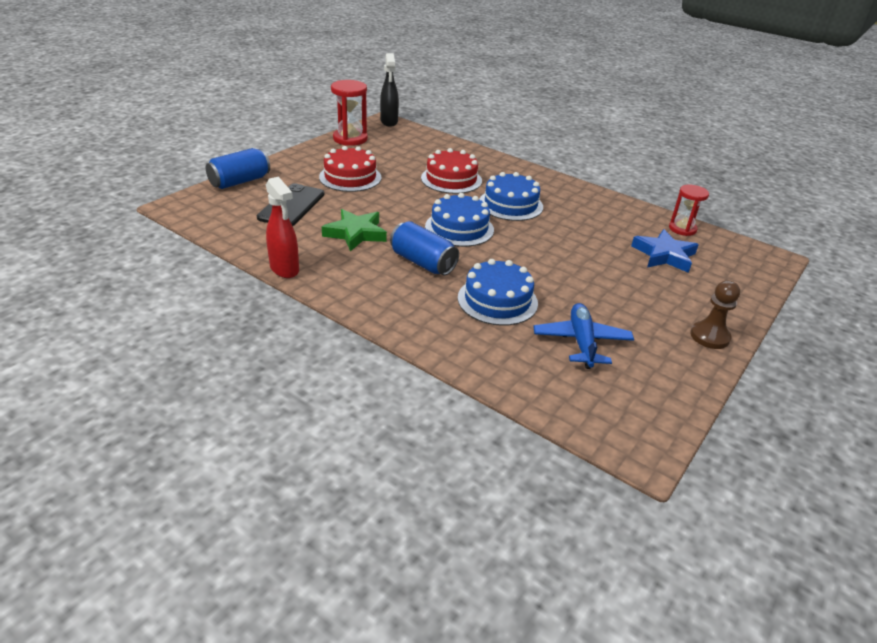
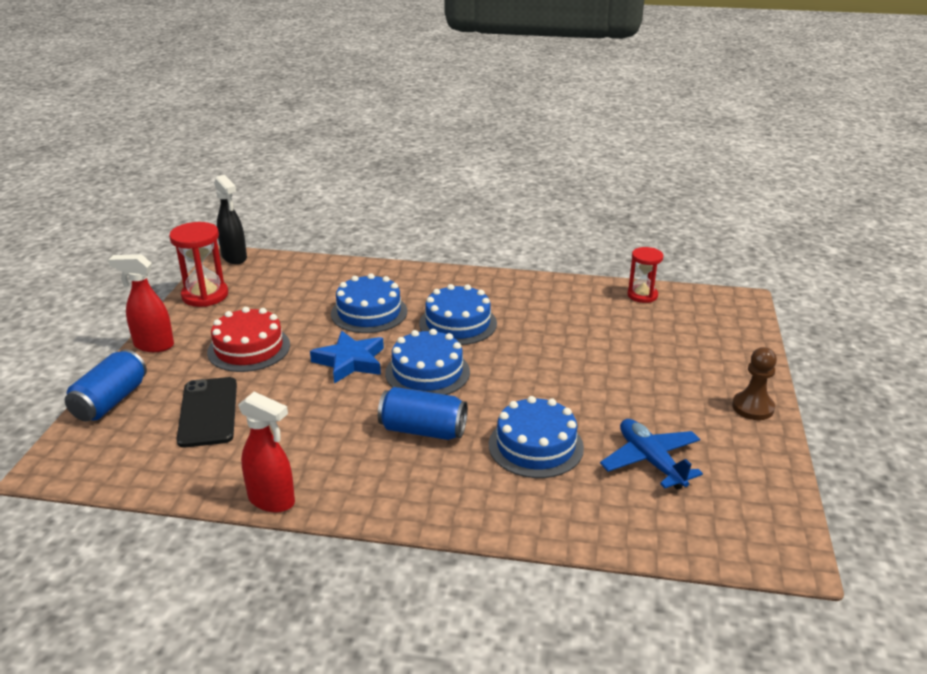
camera: 25 degrees left, 5 degrees down
(292, 158) = (153, 345): none -> red spray bottle
(355, 233) = (317, 421): green star -> none
(451, 179) = (369, 312): red cake -> blue cake
(664, 255) = (649, 331): blue star -> blue star (350, 361)

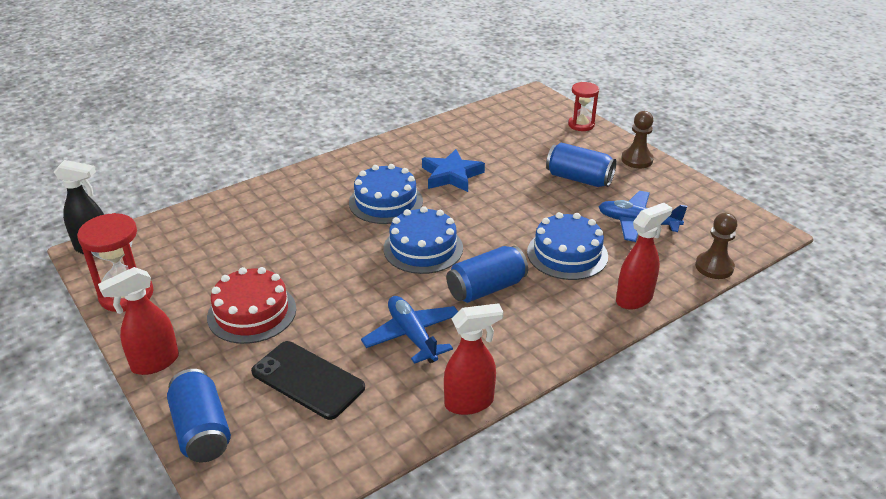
camera: 45 degrees left, 5 degrees up
(315, 428) = (412, 335): none -> blue plane
(350, 361) = (353, 273): blue star -> blue star (451, 175)
(369, 312) = (304, 230): blue cake -> none
(531, 519) = (634, 299): none -> red spray bottle
(642, 295) = (473, 119): red hourglass -> red hourglass (581, 125)
(658, 392) = (579, 179): none -> blue can
(662, 546) = (714, 267): none -> brown pawn

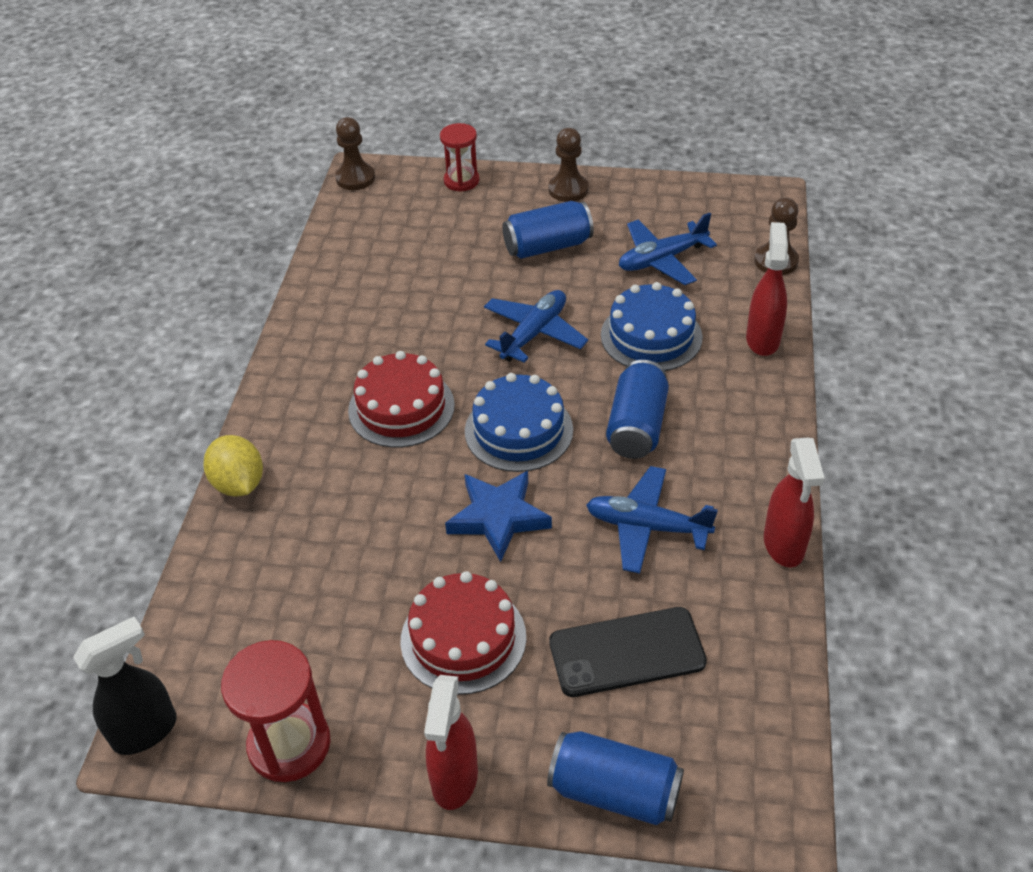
camera: 45 degrees left, 10 degrees up
(271, 185) = (239, 484): none -> yellow lemon
(386, 202) = (401, 408): blue cake -> red cake
(451, 175) = (421, 327): blue star -> blue star (498, 517)
(470, 403) = (784, 545): red spray bottle -> red spray bottle turned 150 degrees clockwise
(504, 212) = (534, 333): none -> blue plane
(527, 96) = (355, 178): none -> brown pawn

